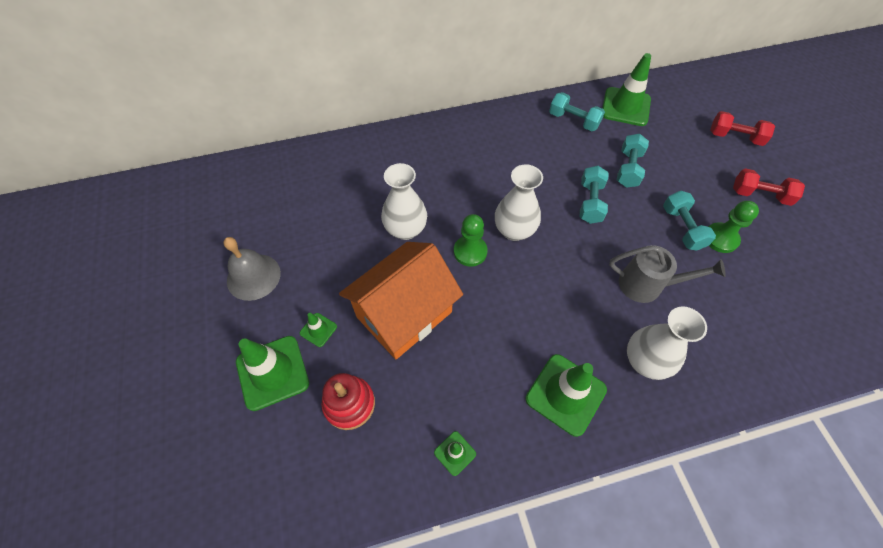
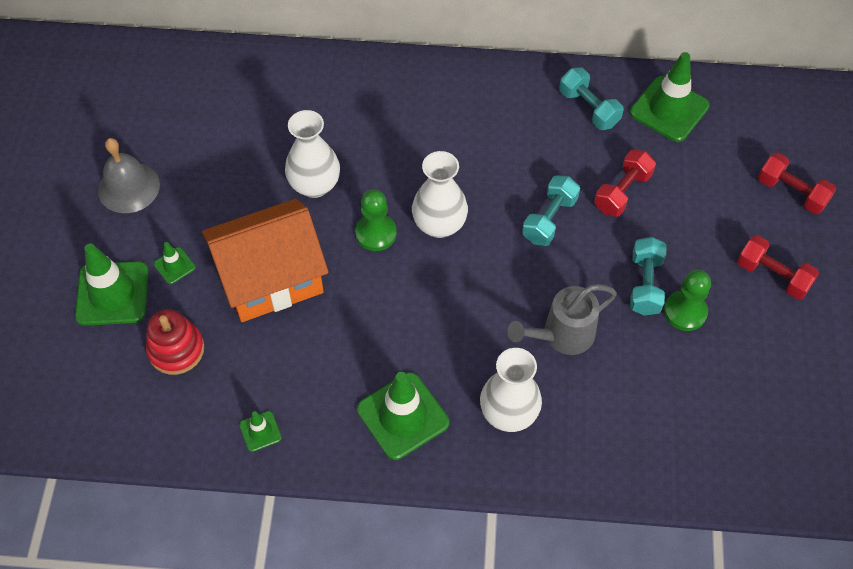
camera: 20 degrees right, 0 degrees up
(628, 169) = (622, 192): turquoise dumbbell -> red dumbbell
(647, 285) = (561, 335): grey watering can -> grey watering can turned 120 degrees clockwise

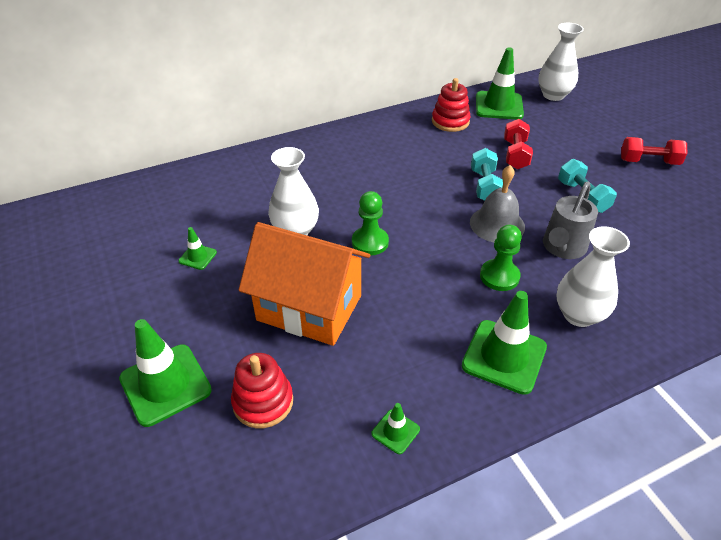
camera: 30 degrees left, 15 degrees down
(128, 187) = (128, 295): grey bell -> grey bell (497, 224)
(174, 266) = (213, 335): green traffic cone -> green traffic cone (197, 257)
(271, 279) = (309, 307): orange house -> orange house turned 75 degrees clockwise
(439, 225) = (412, 218): white vase -> white vase (553, 95)
(588, 108) = (450, 121): turquoise dumbbell -> red stacking toy
(685, 312) = (622, 201): green pawn -> green pawn (499, 276)
(791, 192) = (610, 119): red dumbbell -> none

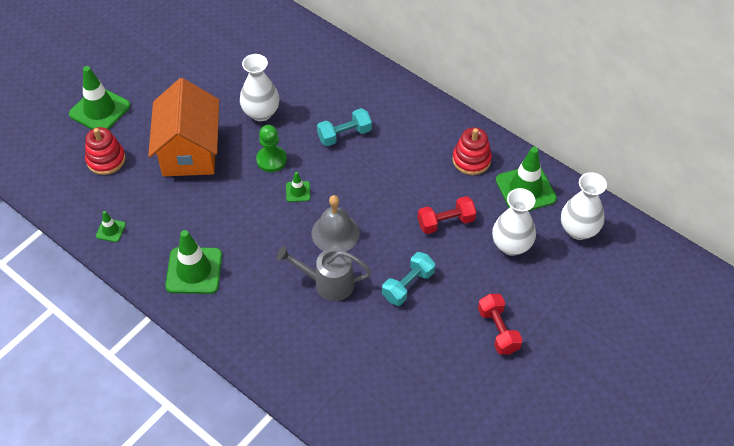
camera: 65 degrees right, 10 degrees up
(197, 257) = (208, 73): green traffic cone -> green traffic cone (298, 191)
(485, 186) = (383, 212): turquoise dumbbell -> turquoise dumbbell (344, 135)
(499, 276) = (273, 249): green pawn -> none
(578, 315) = (255, 307): white vase -> white vase (511, 245)

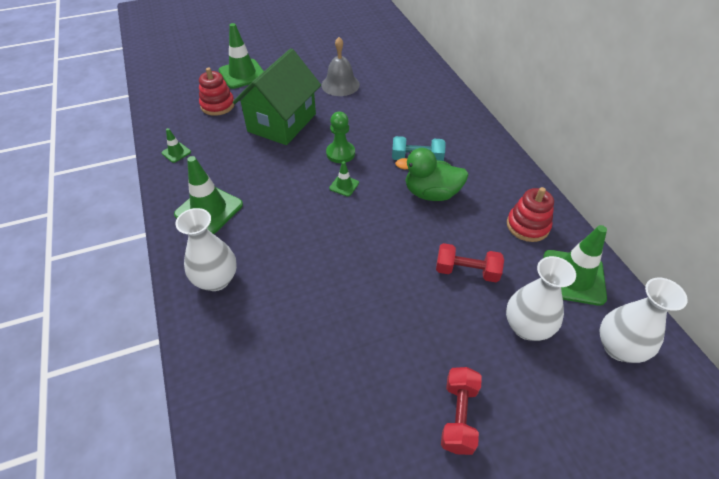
camera: 30 degrees right, 5 degrees down
(190, 151) = (282, 123): orange house -> green house
(261, 113) = (358, 117): white vase -> white vase (216, 280)
(327, 283) = (311, 274): grey watering can -> none
(335, 233) = (352, 233): grey bell -> grey bell (340, 84)
(378, 165) = (431, 193): none -> green duck
(408, 285) = (388, 314): turquoise dumbbell -> none

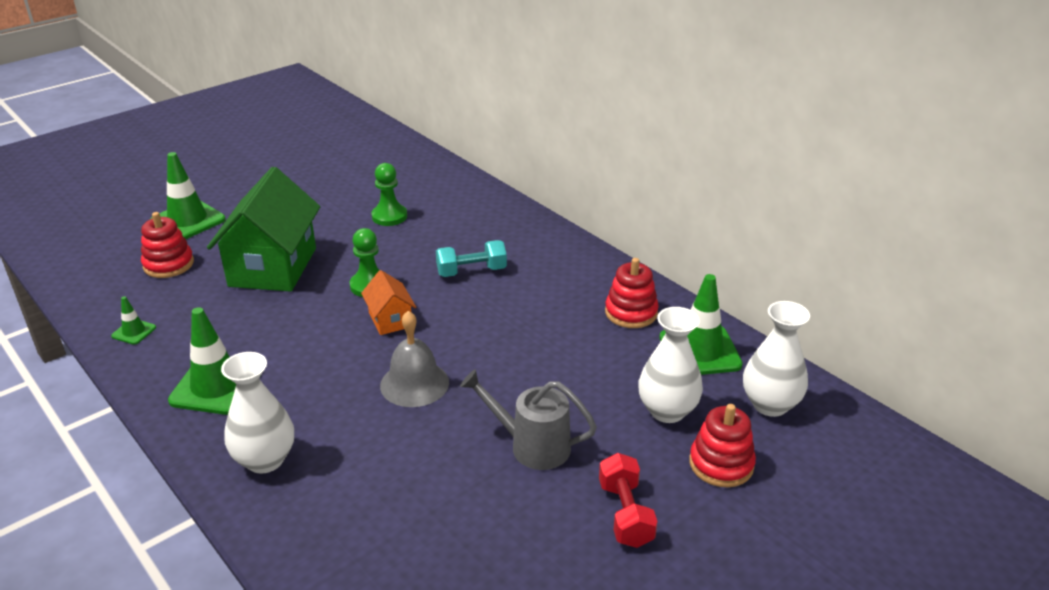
camera: 20 degrees left, 15 degrees down
(340, 84) = (335, 208): grey bell -> grey bell (414, 383)
(344, 185) = (390, 320): green traffic cone -> orange house
(375, 99) = (389, 216): none -> green pawn
(406, 326) = (531, 446): none -> grey watering can
(431, 193) = (504, 304): green duck -> none
(466, 271) = (579, 374): red dumbbell -> none
(555, 394) = (721, 464): none -> red stacking toy

